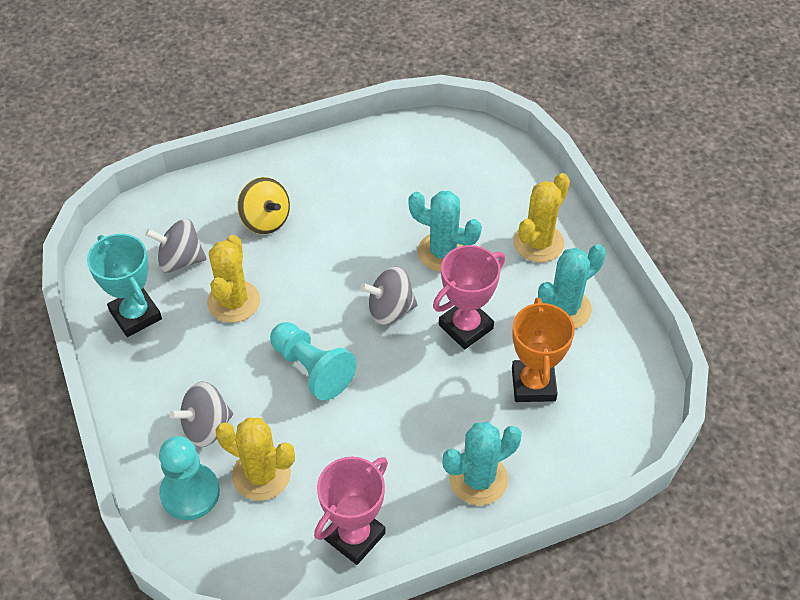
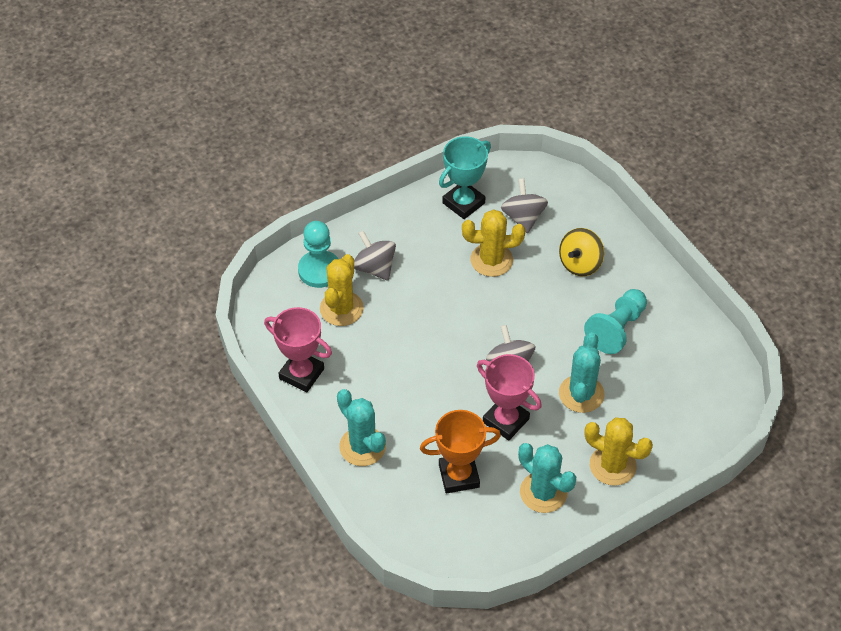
camera: 80 degrees right, 0 degrees up
(312, 369) = (439, 322): turquoise pawn -> turquoise pawn (616, 329)

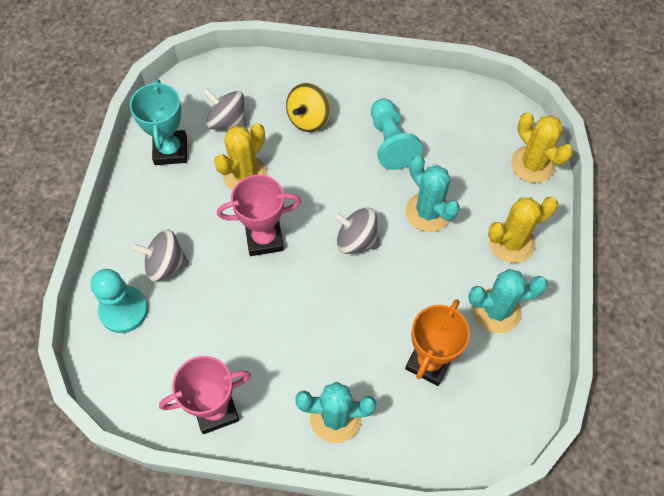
camera: 50 degrees left, 10 degrees up
(341, 309) = (180, 323): yellow cactus -> yellow cactus (532, 164)
(506, 420) = (406, 284): pink trophy -> pink trophy (264, 238)
(580, 264) = (308, 119): yellow spinning top -> yellow spinning top turned 45 degrees clockwise

